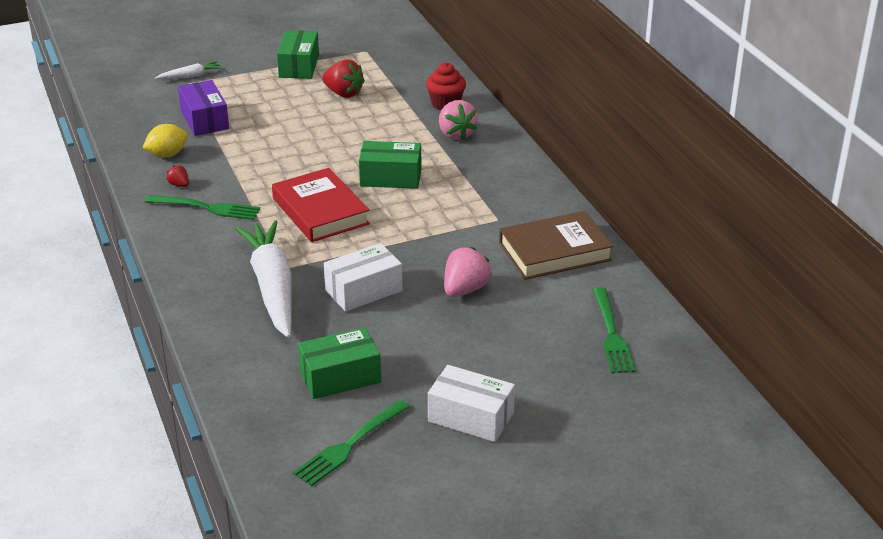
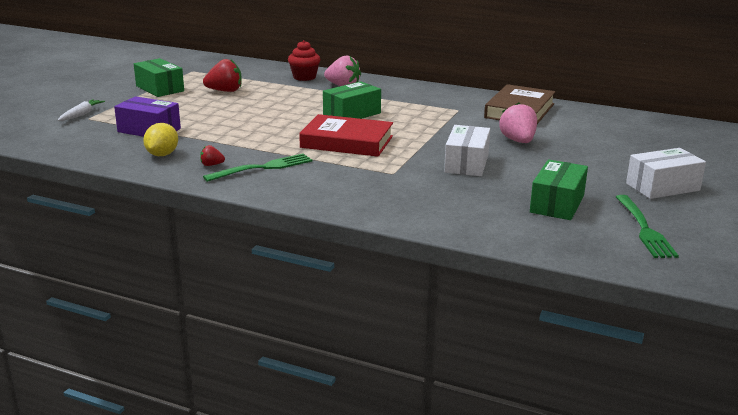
camera: 45 degrees left, 10 degrees down
(272, 287) = (408, 184): white carrot -> none
(611, 334) = (628, 129): green fork -> none

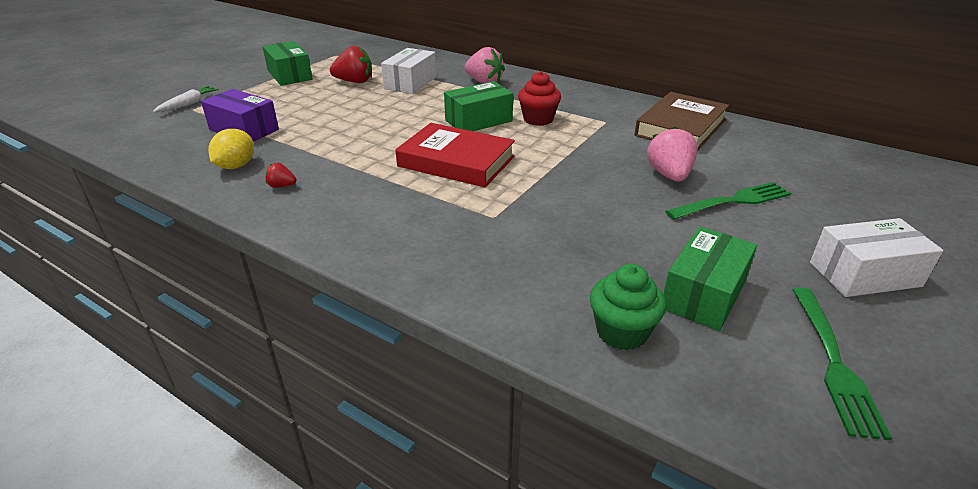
camera: 10 degrees right, 10 degrees up
(263, 168) = (338, 195): green fork -> green fork (732, 201)
(304, 77) = (447, 68): red cupcake -> red cupcake (538, 119)
(466, 163) = (593, 208): white box -> white box (410, 83)
(507, 225) = (621, 332): none -> green cupcake

